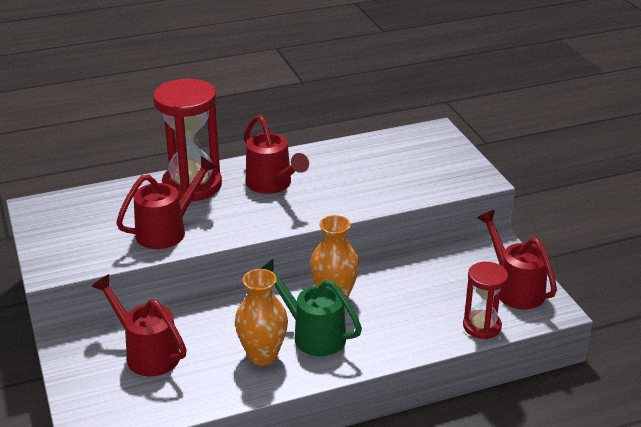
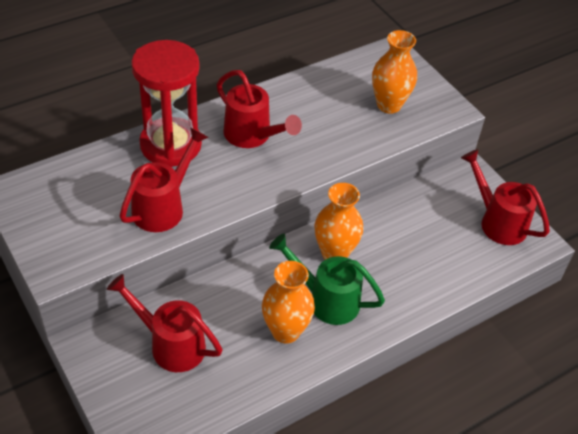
camera: 15 degrees left, 15 degrees up
(417, 171) = (389, 105): none -> orange vase
(482, 326) = (480, 270): red hourglass -> none

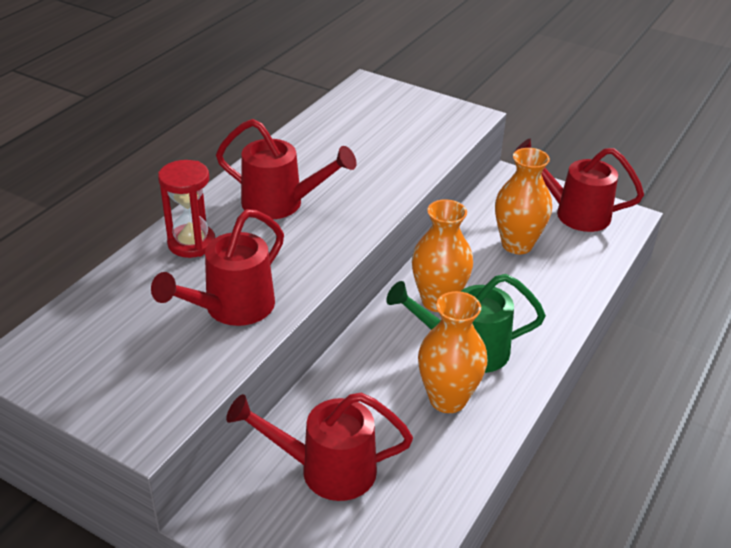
camera: 25 degrees left, 10 degrees down
(163, 207) = (232, 308): red watering can -> red watering can turned 150 degrees counterclockwise
(170, 145) = (191, 243): red hourglass -> red hourglass, size x0.58
(389, 105) = (404, 131): orange vase -> orange vase (517, 245)

